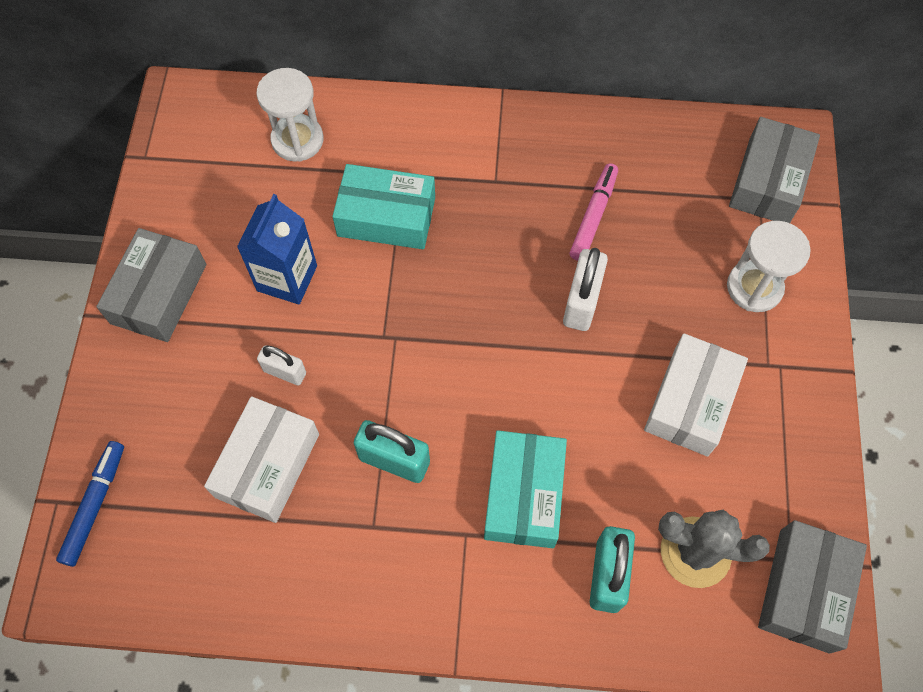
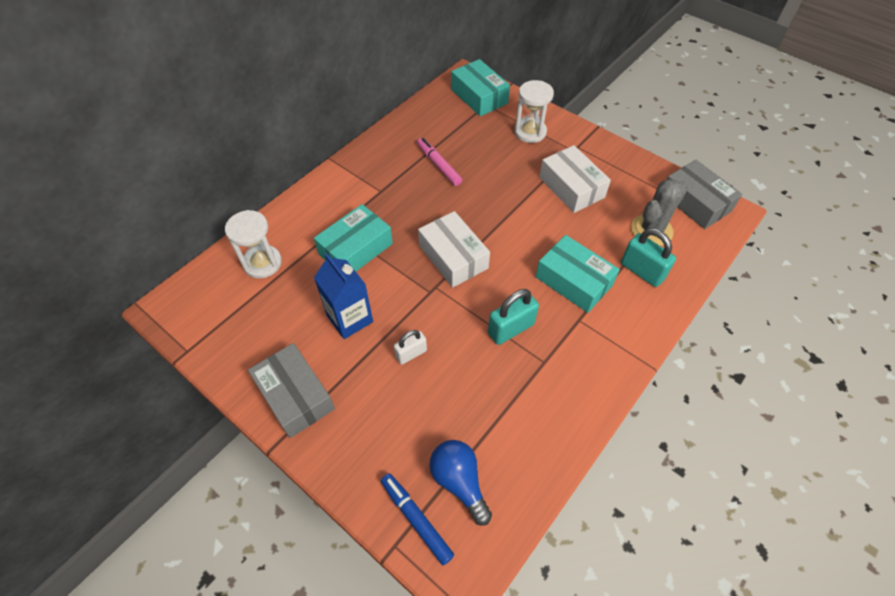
camera: 55 degrees left, 10 degrees down
(161, 523) = (459, 482): none -> blue light bulb
(267, 465) = (465, 396): white box -> white box (453, 257)
(581, 302) = (483, 197): white padlock -> none
(768, 181) = (479, 96): grey box -> turquoise box

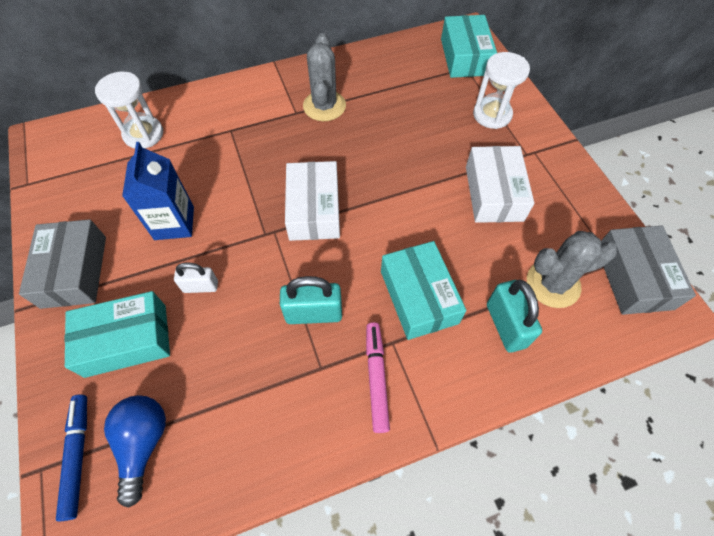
camera: 30 degrees right, 5 degrees up
(355, 249) = (230, 158): turquoise box -> turquoise box (126, 340)
(400, 176) = (324, 106): none -> grey cactus
(439, 165) = (370, 110): pink marker -> pink marker (376, 378)

